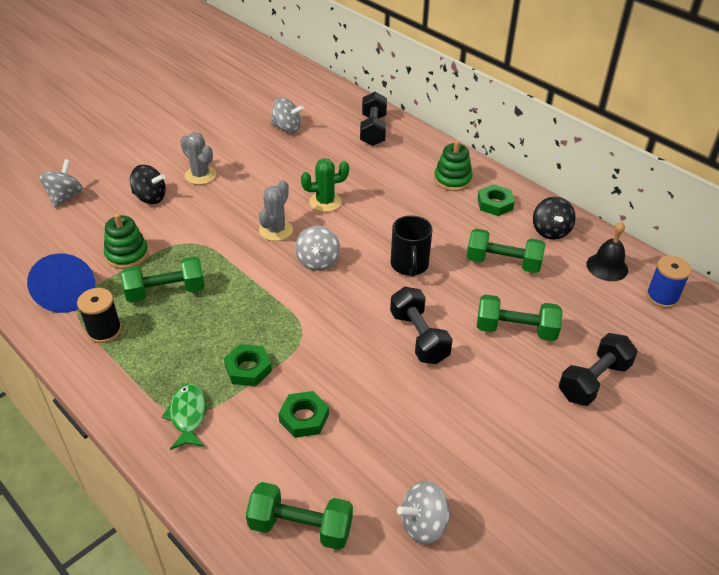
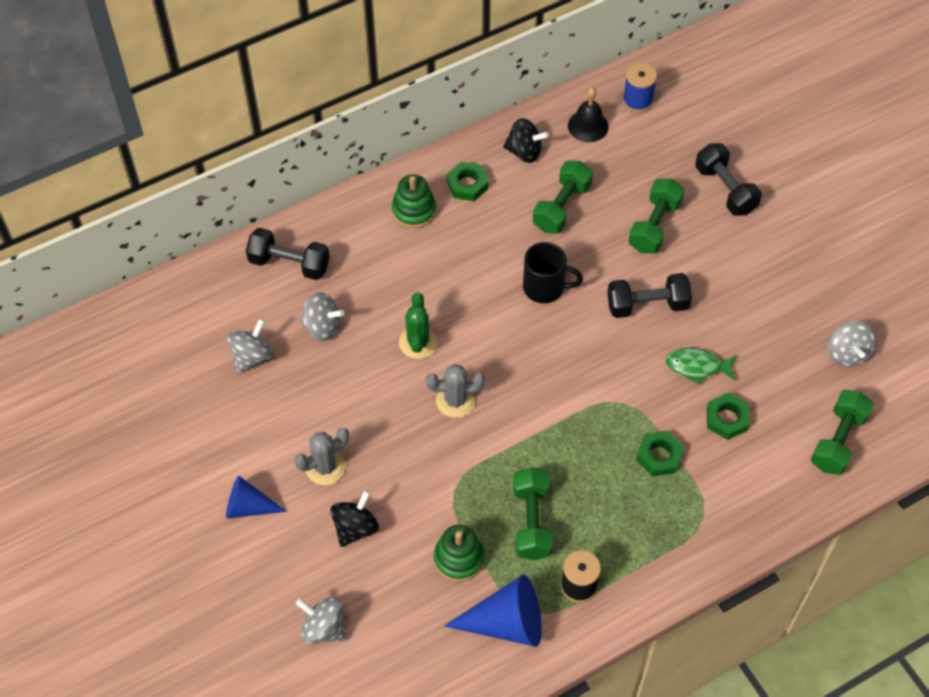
camera: 75 degrees left, 15 degrees up
(162, 148) = (248, 507): none -> blue cone
(188, 416) = (707, 514): green fish -> green fish (697, 366)
(276, 230) = (455, 400): grey cactus -> grey cactus turned 45 degrees counterclockwise
(318, 261) = (518, 369): grey spinning top -> grey spinning top (322, 327)

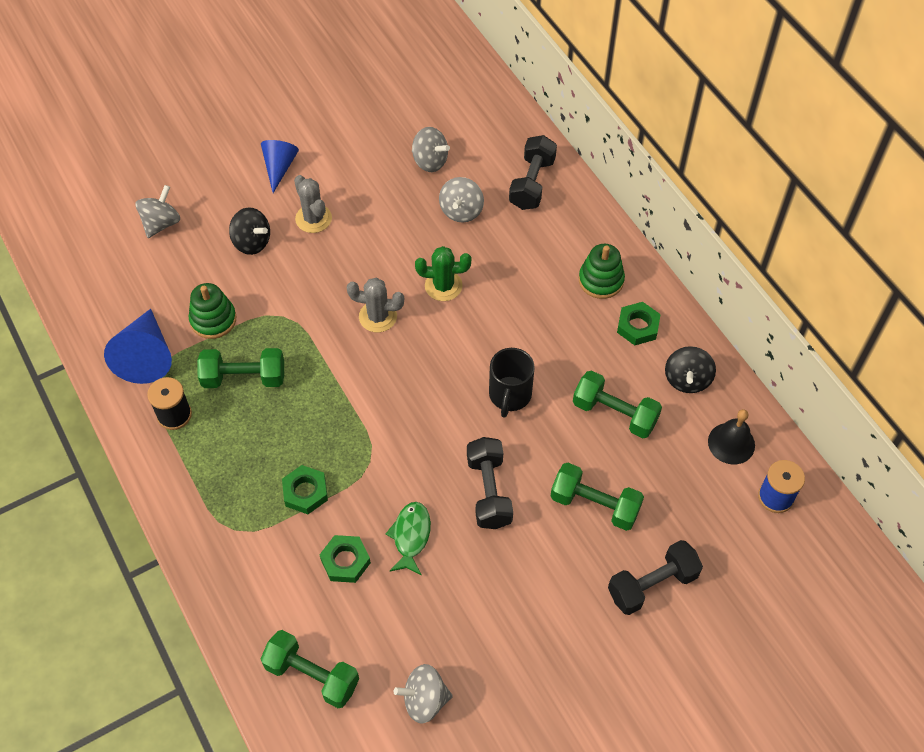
camera: 90 degrees right, 0 degrees up
(455, 400) = (378, 316): grey cactus -> grey cactus turned 75 degrees counterclockwise

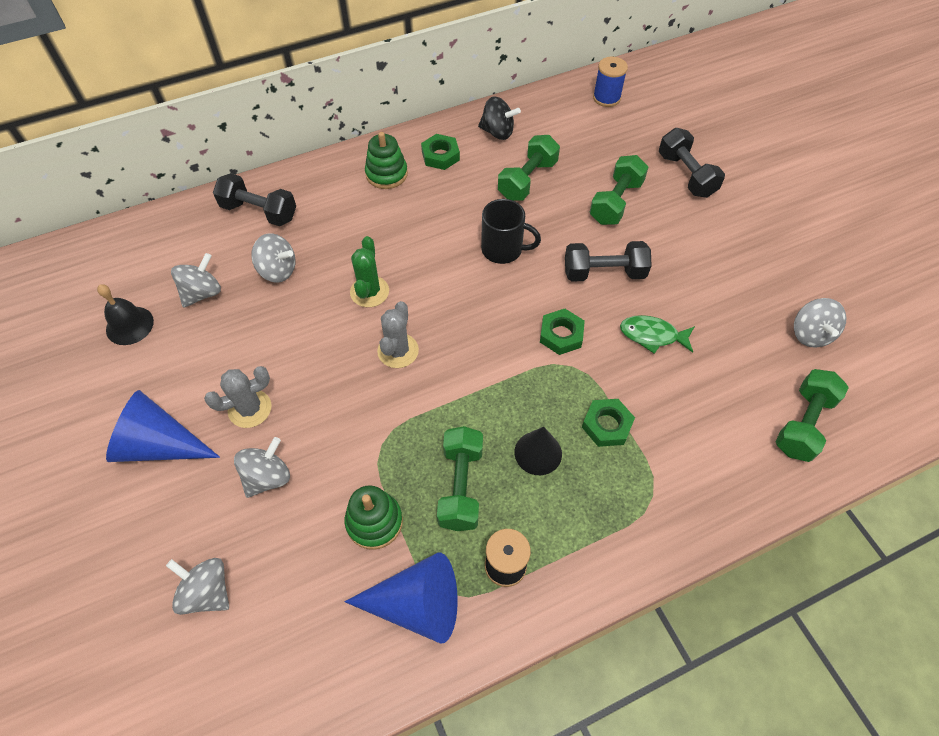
camera: 85 degrees left, 0 degrees up
(252, 242) = (267, 477): black spinning top -> grey spinning top
(276, 435) = (538, 453): none -> black cone
(279, 167) = (159, 445): blue cone -> blue cone, size x1.55
(345, 561) = (682, 391): green nut -> green nut (561, 335)
(731, 443) = (559, 115): black bell -> black bell (129, 325)

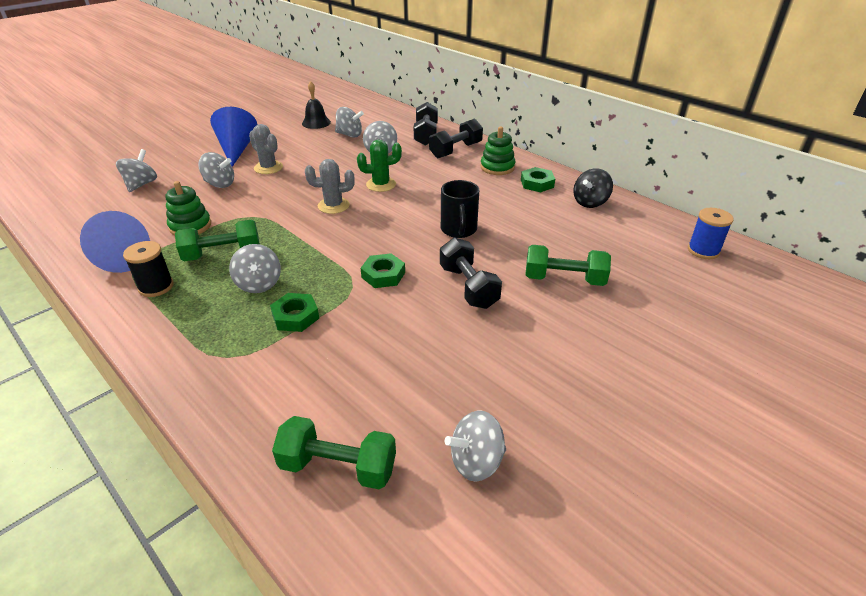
camera: 70 degrees right, 20 degrees down
(497, 132) = (590, 202): black spinning top -> black spinning top turned 45 degrees clockwise
(527, 180) = (547, 227): green dumbbell -> none
(538, 453) = (259, 284): black cone -> grey spinning top
(652, 335) = (409, 329): green fish -> none
(686, 175) = (647, 321): black dumbbell -> black dumbbell (456, 150)

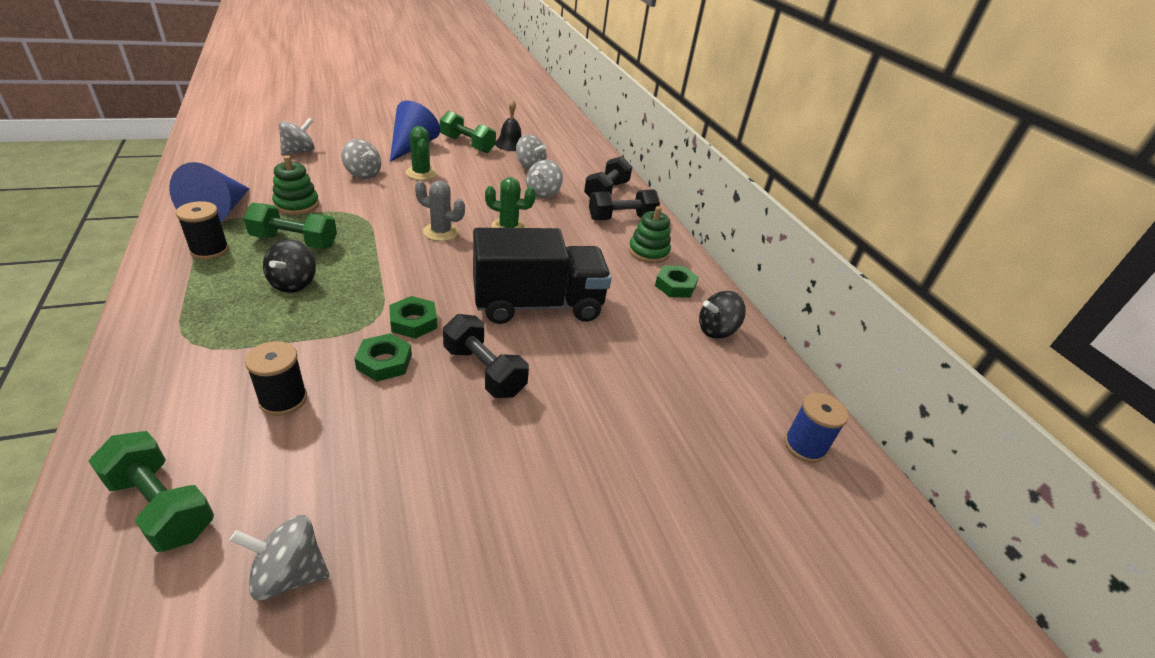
camera: 20 degrees right, 0 degrees up
(259, 284) = (293, 283): grey spinning top -> black spinning top
(268, 167) = (421, 173): grey cactus -> green cactus
(295, 316) = (290, 330): green nut -> green nut (384, 362)
(346, 363) = (283, 399): none -> black spool
(458, 230) = (537, 304): black mug -> black truck
(468, 287) = (484, 371): black dumbbell -> black dumbbell turned 45 degrees counterclockwise
(564, 279) = (596, 408): green dumbbell -> green dumbbell (467, 144)

